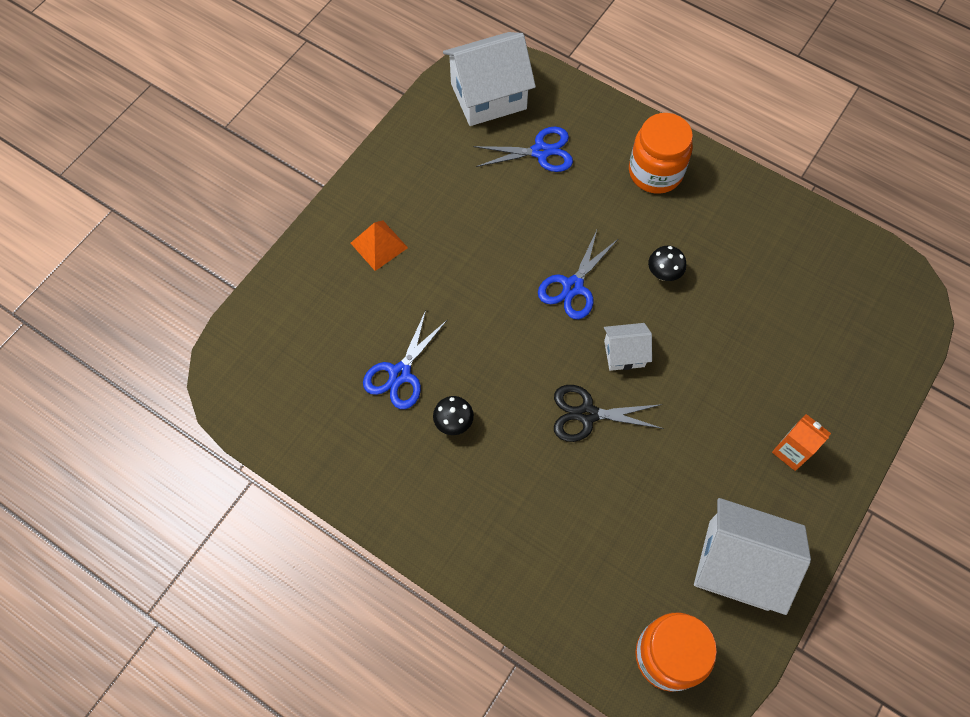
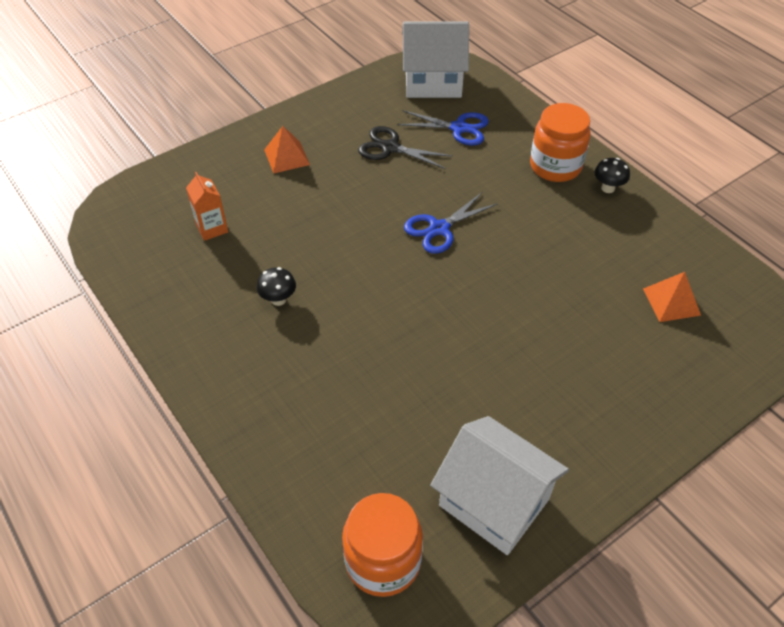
camera: 20 degrees right, 15 degrees down
(400, 374) = (252, 250): blue scissors -> none
(587, 414) = (404, 328): black scissors -> black scissors (390, 148)
(624, 353) = (462, 291): white house -> none
(663, 274) = (528, 241): black mushroom -> black mushroom (608, 188)
(791, 451) = (593, 419): orange carton -> orange carton (212, 228)
(816, 301) = (671, 301): none -> orange pyramid

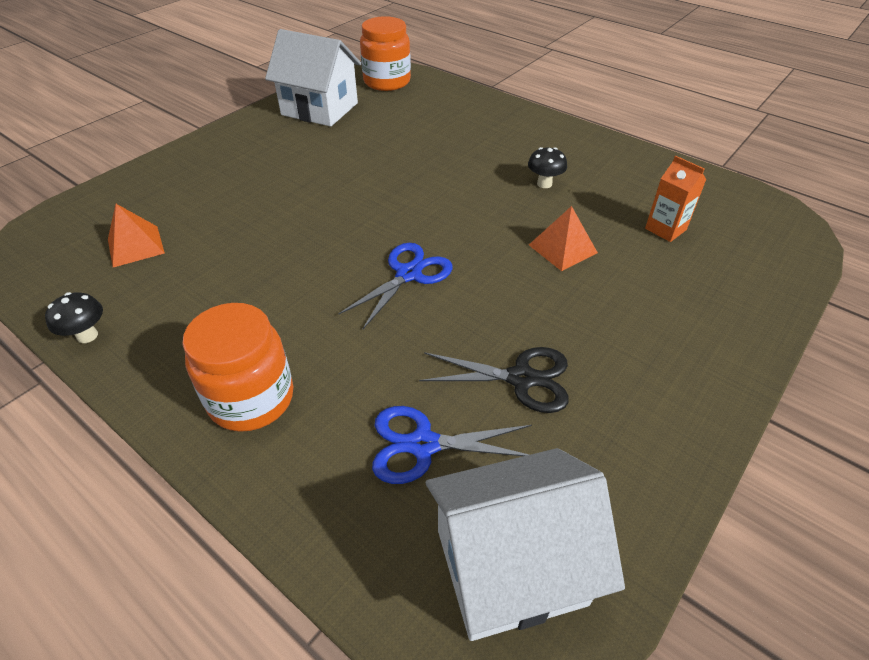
camera: 165 degrees right, 5 degrees down
(286, 157) = (659, 331): orange pyramid -> orange pyramid (563, 248)
(608, 188) = (172, 375): black mushroom -> black mushroom (87, 336)

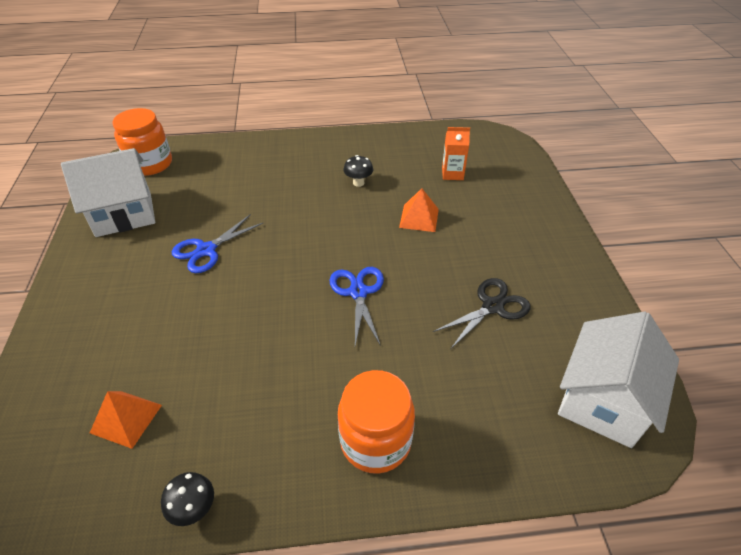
camera: 45 degrees left, 0 degrees up
(423, 445) = (496, 380): blue scissors -> blue scissors (206, 250)

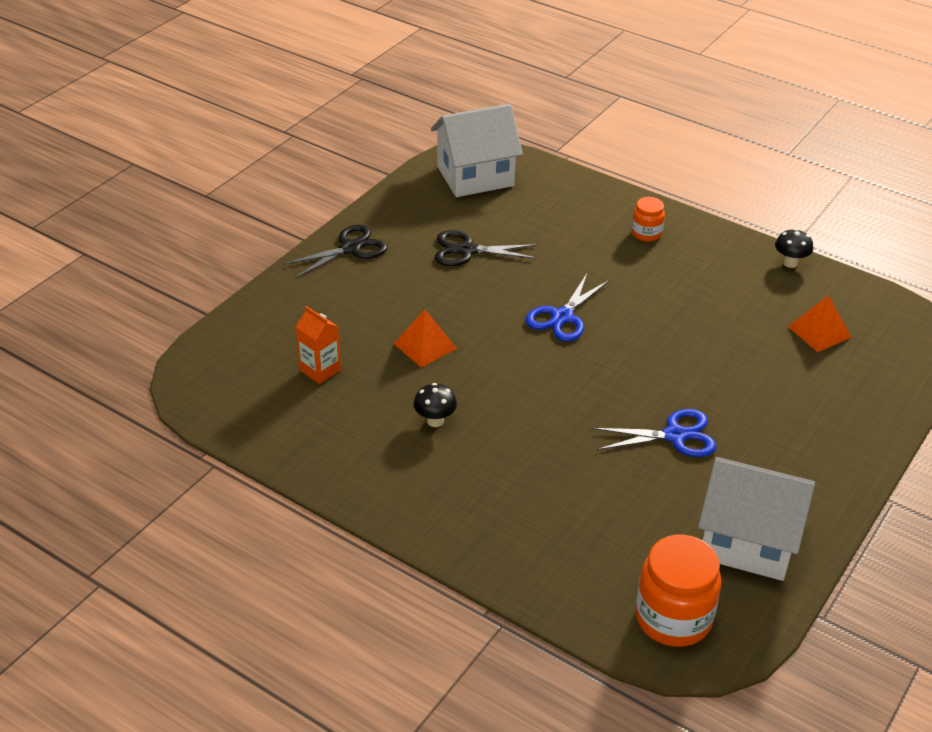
camera: 140 degrees left, 5 degrees down
(375, 441) = (646, 233): orange jar -> orange jar, size x0.54
(563, 254) = (350, 248): none -> black scissors

